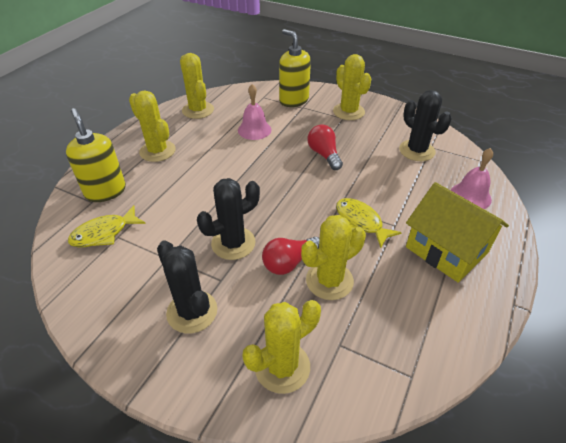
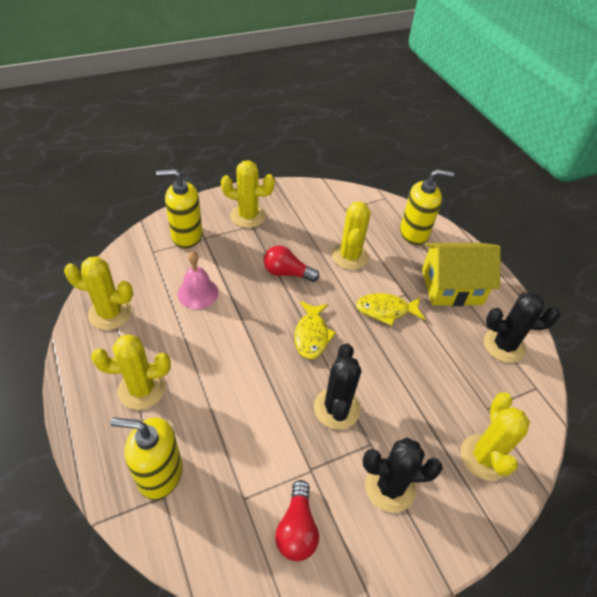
camera: 55 degrees left, 5 degrees up
(104, 233) = (228, 508): yellow fish -> yellow fish (311, 335)
(289, 262) = (390, 384): red light bulb -> red light bulb (297, 529)
(329, 281) = (428, 372): yellow cactus -> yellow cactus (350, 256)
(417, 151) = (341, 219): black cactus -> black cactus (504, 345)
(470, 196) = (414, 233): pink bell -> yellow soap dispenser

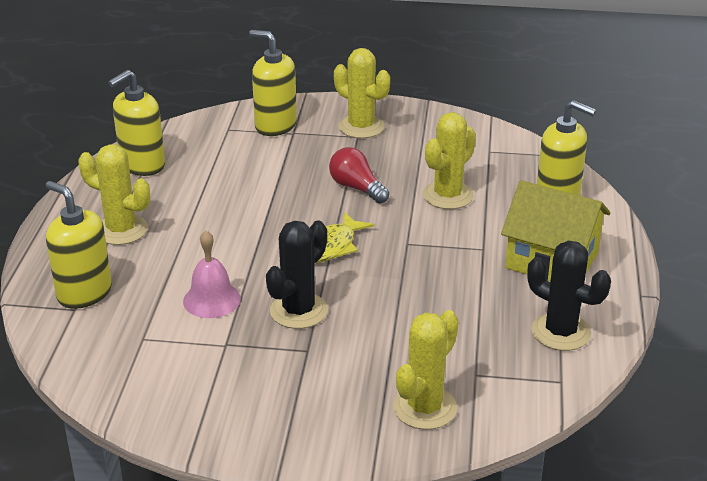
camera: 35 degrees right, 15 degrees down
(110, 313) = (142, 165): yellow cactus -> yellow soap dispenser
(198, 293) = (243, 175): pink bell -> pink bell (211, 300)
(297, 529) = (171, 377): red light bulb -> none
(386, 310) = (441, 254): yellow fish -> none
(390, 487) = (293, 387): black cactus -> none

